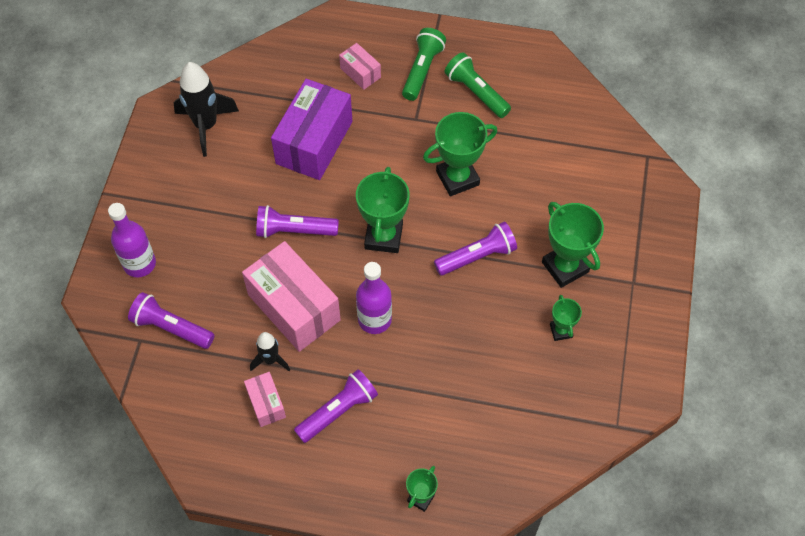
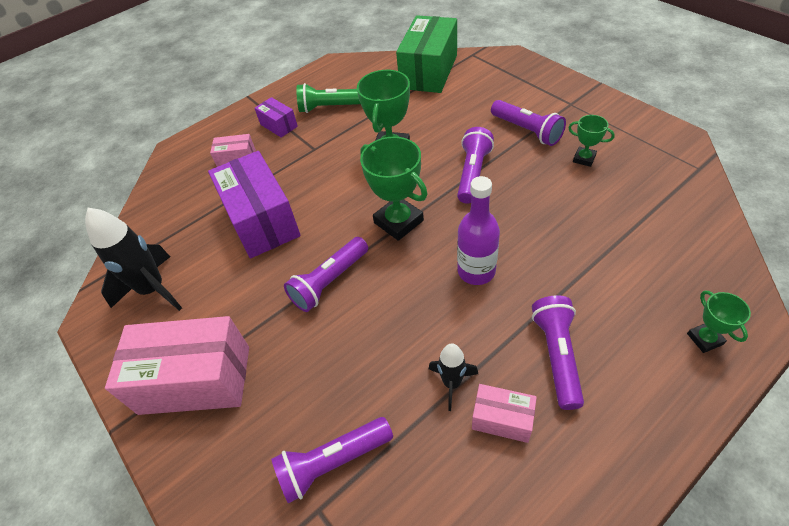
camera: 45 degrees left, 10 degrees down
(139, 264) = (227, 446): purple bottle -> none
(294, 307) = (409, 328): pink box -> pink box (195, 380)
(422, 70) = (279, 125): green flashlight -> purple box
(565, 267) = (527, 131): green trophy -> purple flashlight
(589, 136) = (429, 71): none -> green box

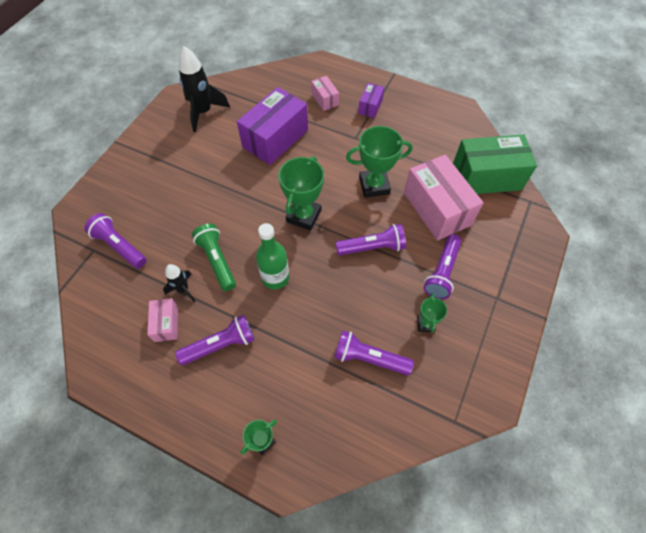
camera: 60 degrees right, 10 degrees up
(195, 380) = (151, 161): pink box -> pink box (437, 209)
(329, 282) = (238, 196): purple flashlight -> purple flashlight (369, 358)
(331, 107) = (406, 129): green flashlight -> green flashlight (217, 261)
(476, 271) = (275, 277): purple bottle -> green bottle

